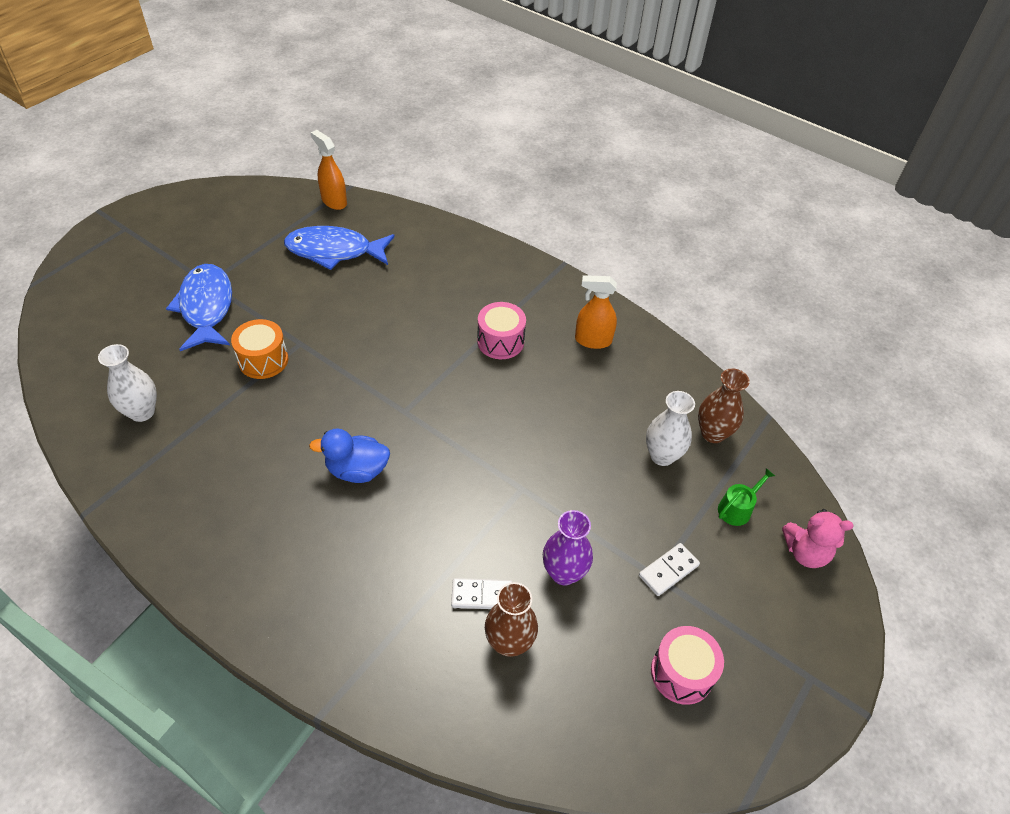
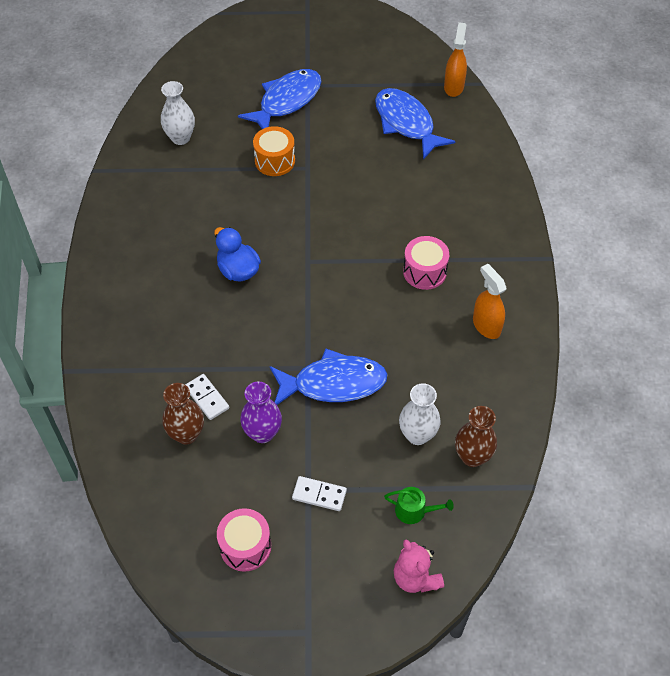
camera: 55 degrees right, 5 degrees up
(557, 480) = (333, 383): none -> blue fish

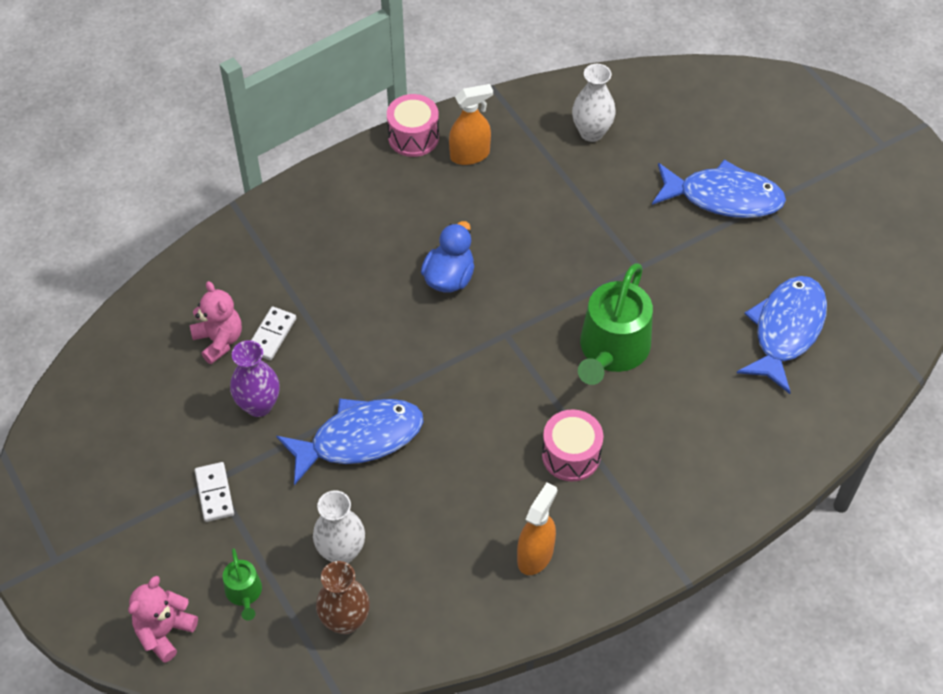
camera: 60 degrees right, 0 degrees up
(186, 434) = (219, 340): brown vase -> pink teddy bear
(245, 546) = (120, 457): pink drum -> pink drum (413, 137)
(275, 161) = (625, 232): orange drum -> none
(333, 383) = (359, 439): blue fish -> blue fish turned 75 degrees counterclockwise
(360, 212) = (612, 350): none -> green watering can
(453, 87) = (888, 352): orange spray bottle -> orange spray bottle (470, 155)

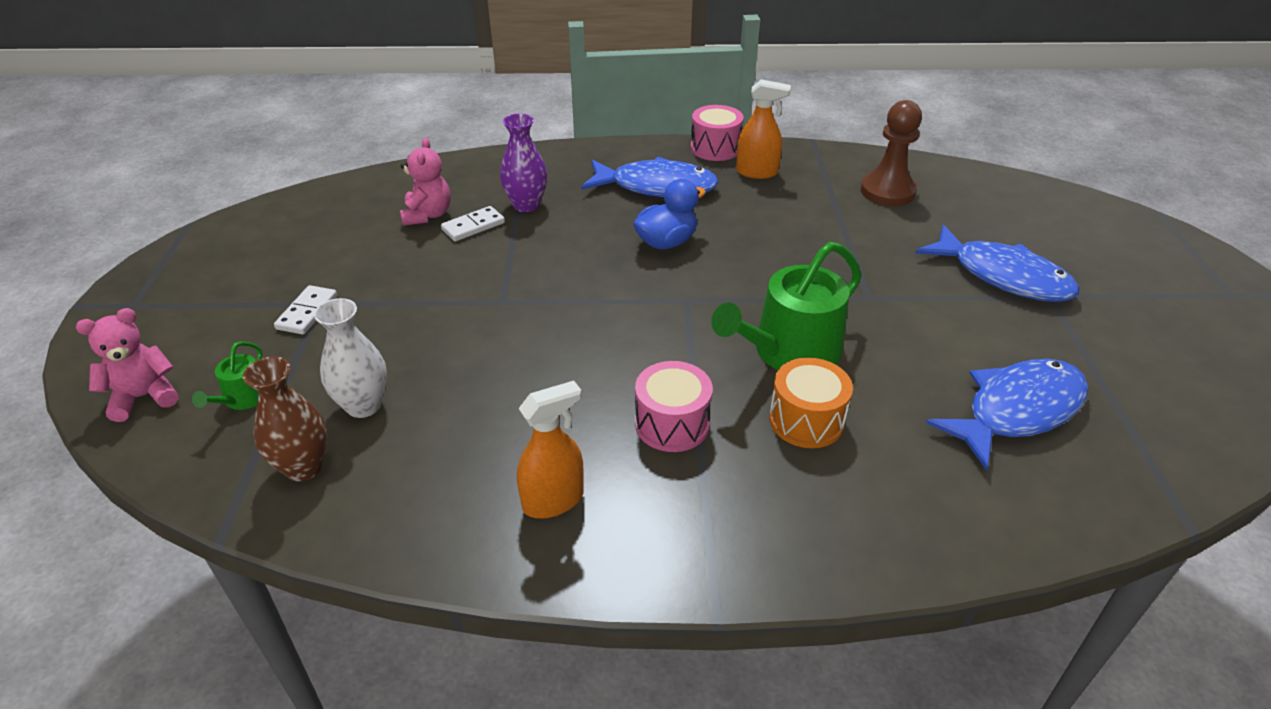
camera: 30 degrees right, 15 degrees down
(259, 405) = (412, 267): purple vase -> purple vase (526, 205)
(359, 439) = (472, 324): blue fish -> blue fish (656, 187)
(591, 132) = (887, 191): white vase -> brown pawn
(657, 407) = (806, 420): none -> orange drum

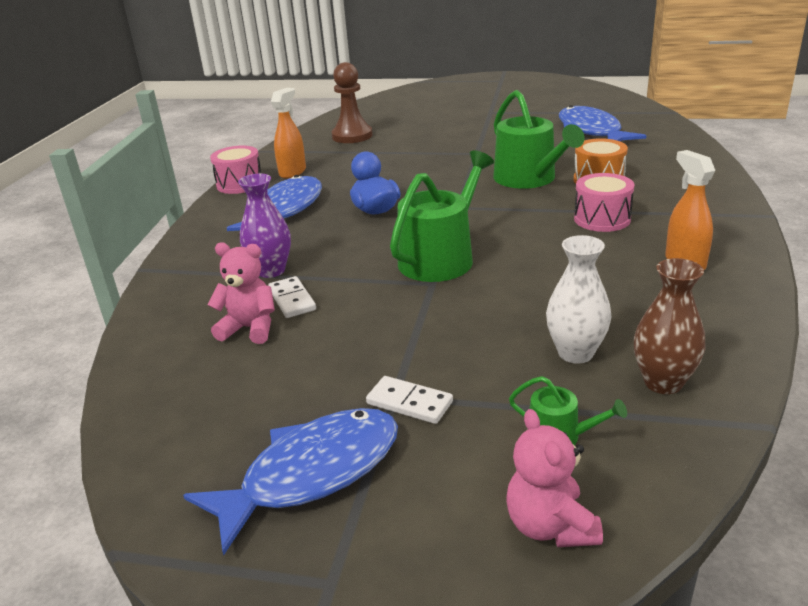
camera: 75 degrees left, 10 degrees down
(556, 301) = (441, 258): none -> green watering can
(1003, 276) = (466, 119): blue fish -> blue fish (311, 473)

